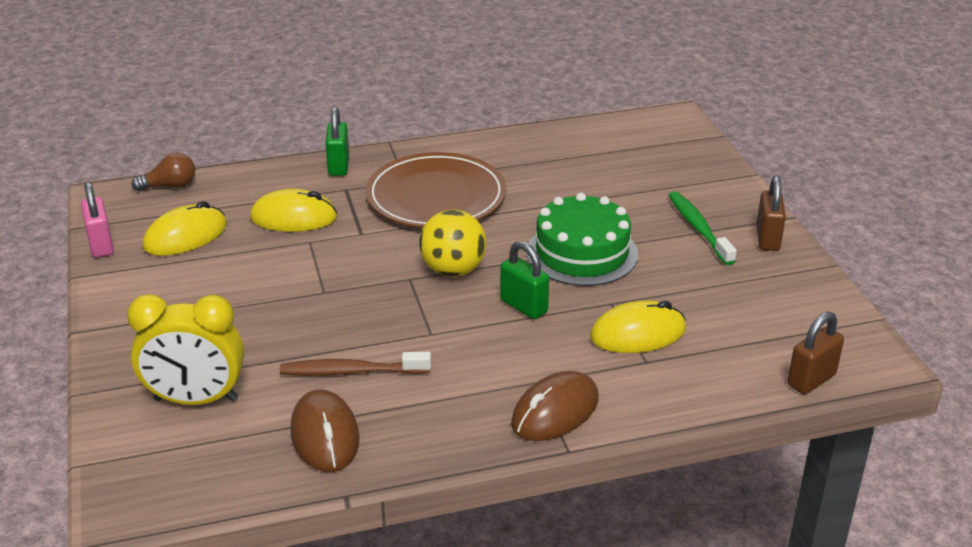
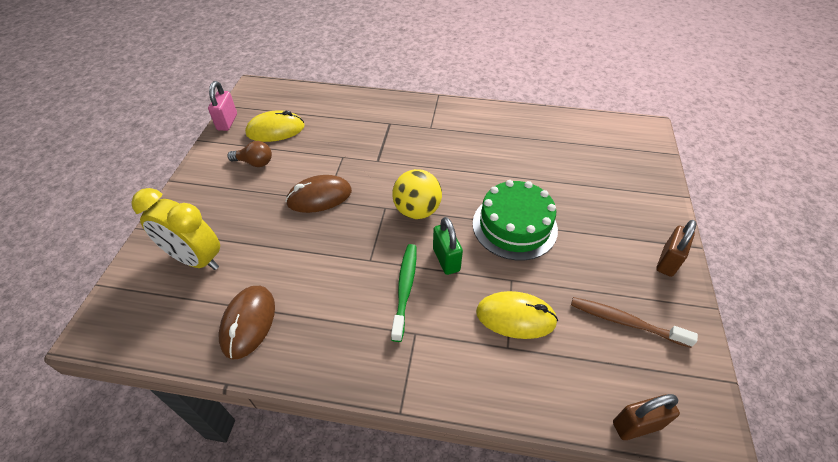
camera: 25 degrees right, 15 degrees up
(170, 186) = (292, 91): brown light bulb -> brown light bulb (254, 162)
(294, 217) = (345, 135): yellow mouse -> none
(339, 166) = (396, 104): green padlock -> none
(351, 371) = (299, 273): brown toothbrush -> brown toothbrush (625, 322)
(436, 197) = (442, 146): brown plate -> none
(555, 411) = (412, 368): brown mouse -> brown mouse (319, 197)
(698, 228) = (615, 233): green toothbrush -> green toothbrush (405, 289)

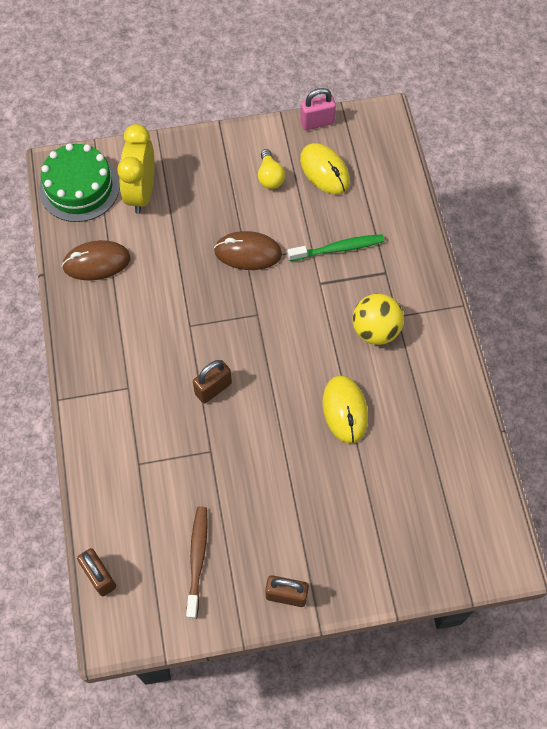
camera: 70 degrees right, 15 degrees up
(254, 162) = (270, 177): brown light bulb -> yellow light bulb
(319, 197) = (248, 253): brown mouse -> brown mouse turned 45 degrees counterclockwise
(405, 289) = (169, 365): green toothbrush -> green toothbrush (338, 248)
(417, 210) = (264, 344): yellow ball -> yellow ball (375, 330)
(446, 259) = (213, 388): green padlock -> brown padlock
(514, 226) = (279, 439): green cake -> green cake (79, 187)
(515, 317) = (170, 463): yellow mouse -> yellow mouse (344, 410)

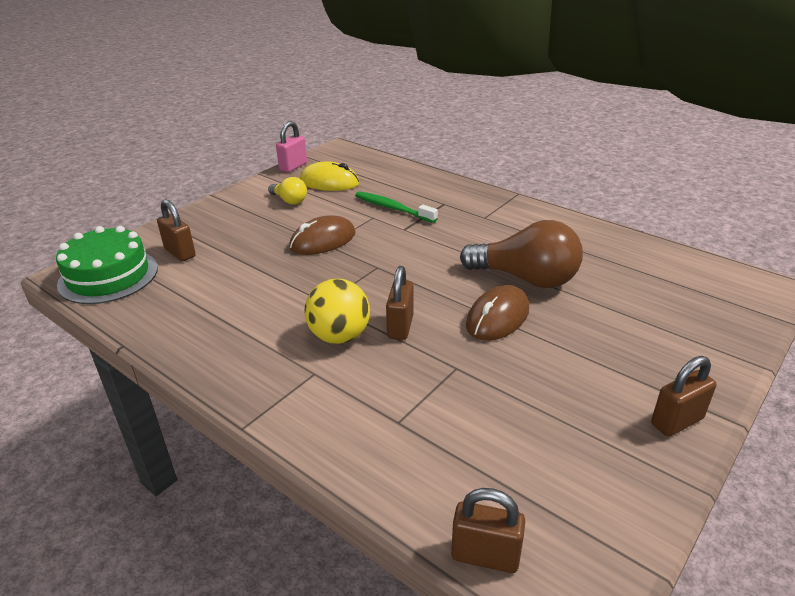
camera: 40 degrees left, 30 degrees down
(96, 262) = (179, 310): brown mouse -> brown mouse (497, 317)
(141, 193) = (180, 253): yellow clock -> brown padlock
(197, 559) = (562, 455): brown toothbrush -> none
(338, 248) = (393, 208): green toothbrush -> green toothbrush turned 90 degrees counterclockwise
(344, 410) = (526, 278): yellow mouse -> brown light bulb
(375, 330) = (480, 230): yellow ball -> yellow ball (339, 336)

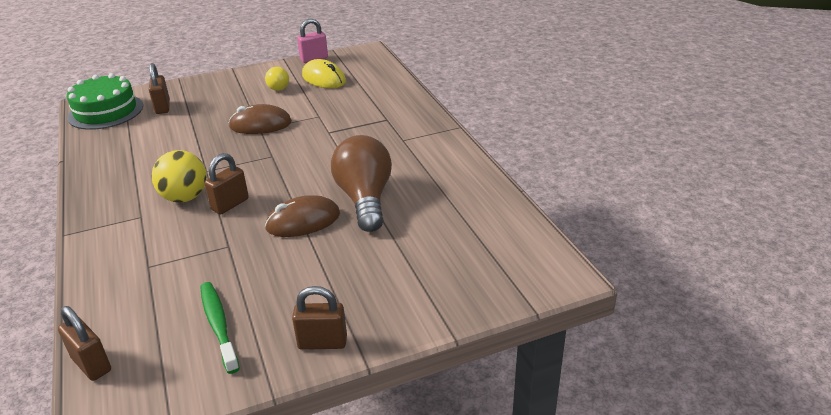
camera: 30 degrees right, 0 degrees up
(393, 208) = (342, 113): green toothbrush -> green toothbrush (218, 325)
(526, 278) = (365, 199): brown light bulb -> brown light bulb turned 150 degrees counterclockwise

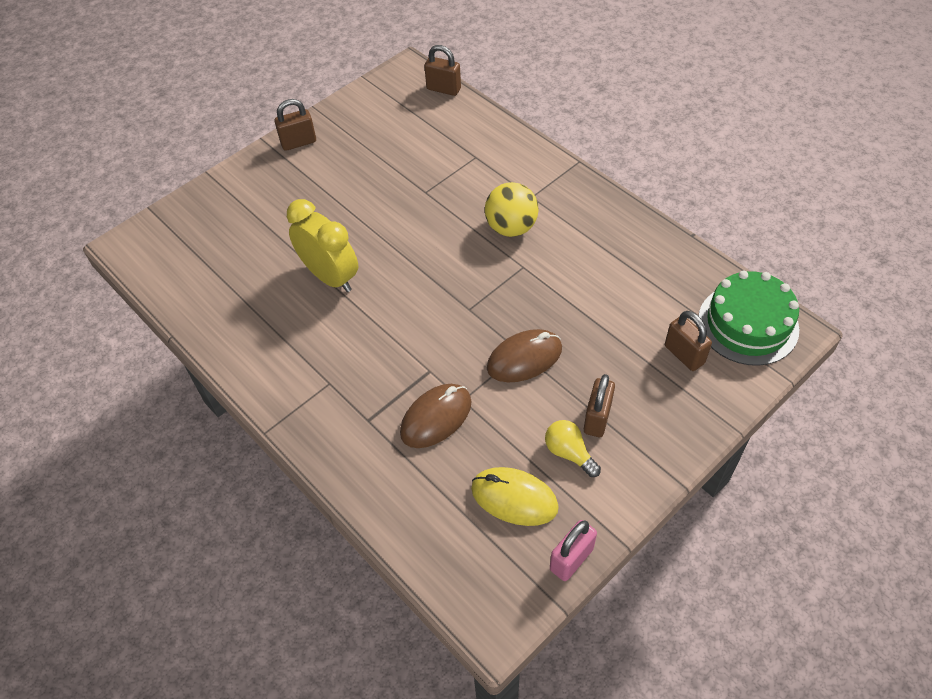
camera: 160 degrees right, 20 degrees up
(218, 325) = (380, 133): green toothbrush -> none
(230, 204) = (459, 232): brown padlock -> brown padlock (597, 418)
(303, 221) = (376, 234): brown mouse -> brown mouse (436, 418)
(365, 199) = (330, 276): brown light bulb -> yellow clock

